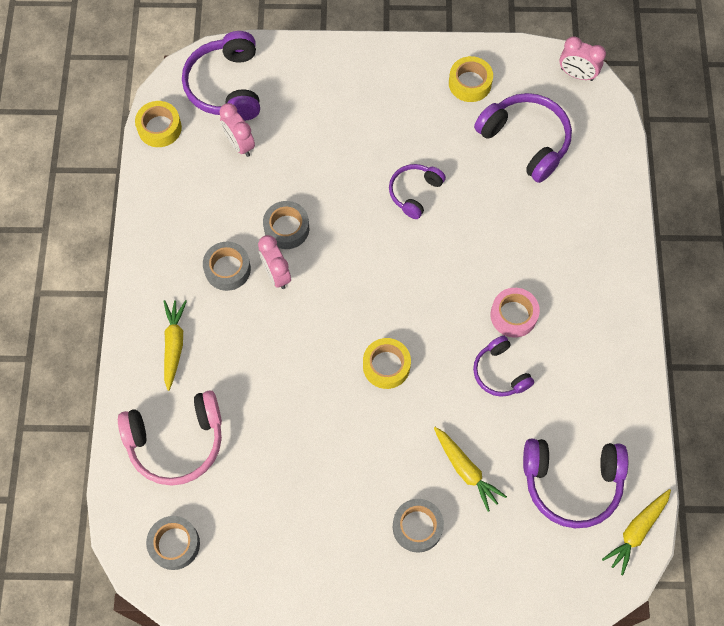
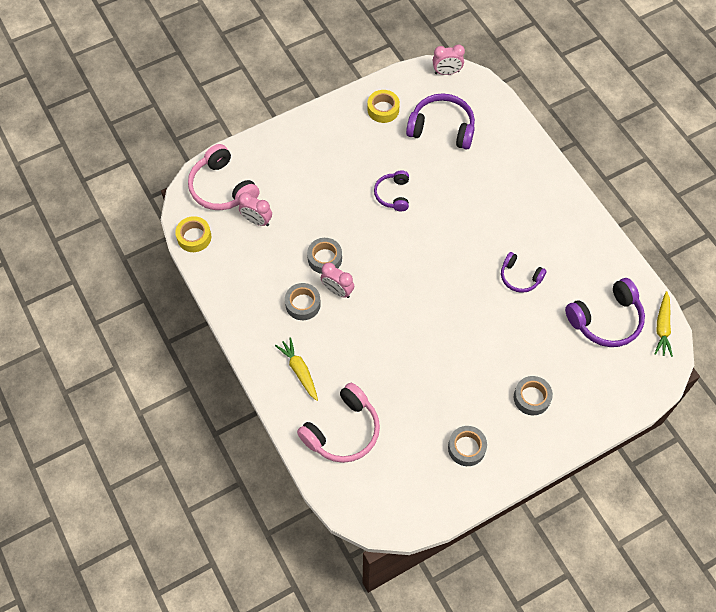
camera: 30 degrees left, 5 degrees down
(174, 544) = (385, 495): grey tape -> grey tape (466, 448)
(226, 86) = (222, 188): purple headphones -> pink headphones
(386, 366) = (447, 310): yellow tape -> none
(466, 470) = (538, 347): yellow carrot -> none
(513, 315) = (505, 238): pink tape -> none

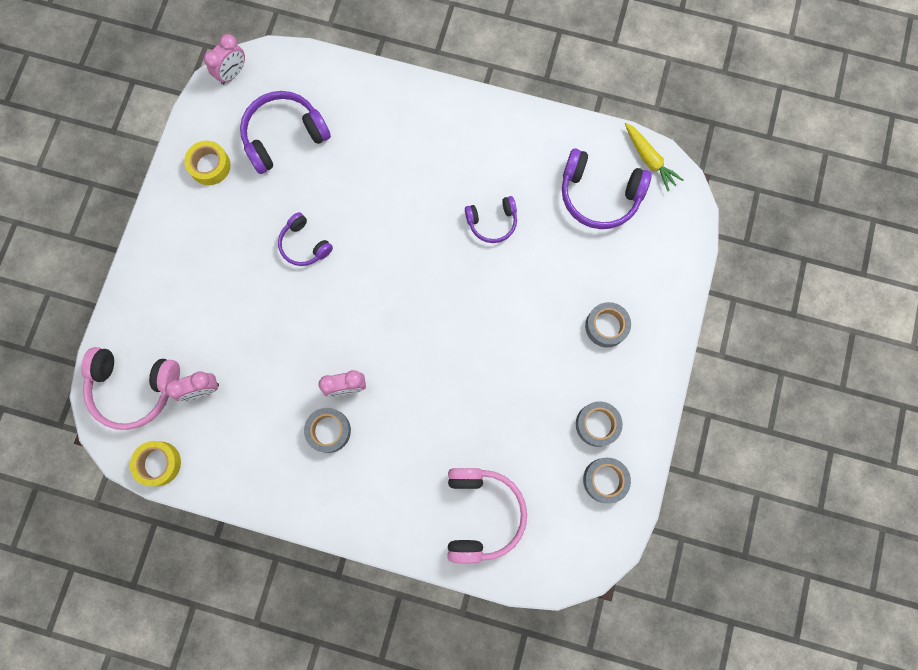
camera: 45 degrees left, 15 degrees up
(299, 371) = (389, 496): yellow carrot -> none
(324, 258) = (304, 367): grey tape -> grey tape (605, 480)
(606, 320) = (599, 195): purple headphones -> purple headphones turned 90 degrees clockwise

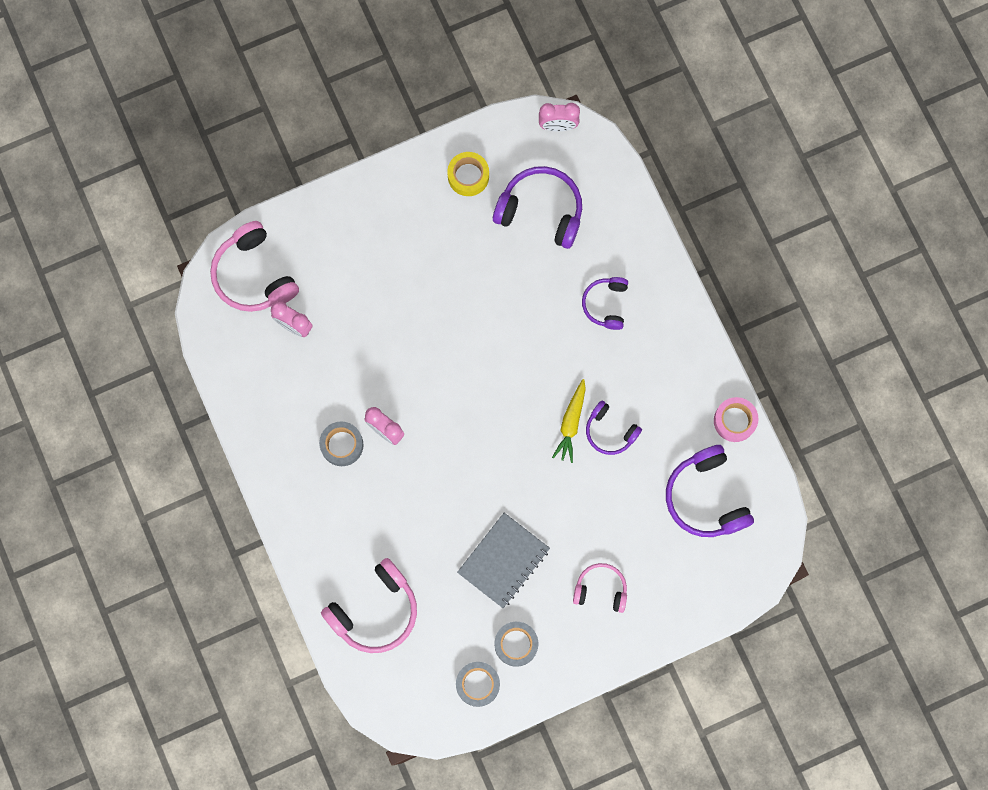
camera: 50 degrees right, 0 degrees up
(158, 463) = (215, 342): yellow tape -> none
(304, 245) = (467, 303): purple headphones -> purple headphones (606, 304)
(524, 381) = (503, 560): none -> grey notebook
(559, 130) = (734, 421): none -> pink tape
(606, 326) = (601, 589): grey tape -> pink headphones
(649, 159) = (772, 513): yellow carrot -> yellow carrot (571, 423)

